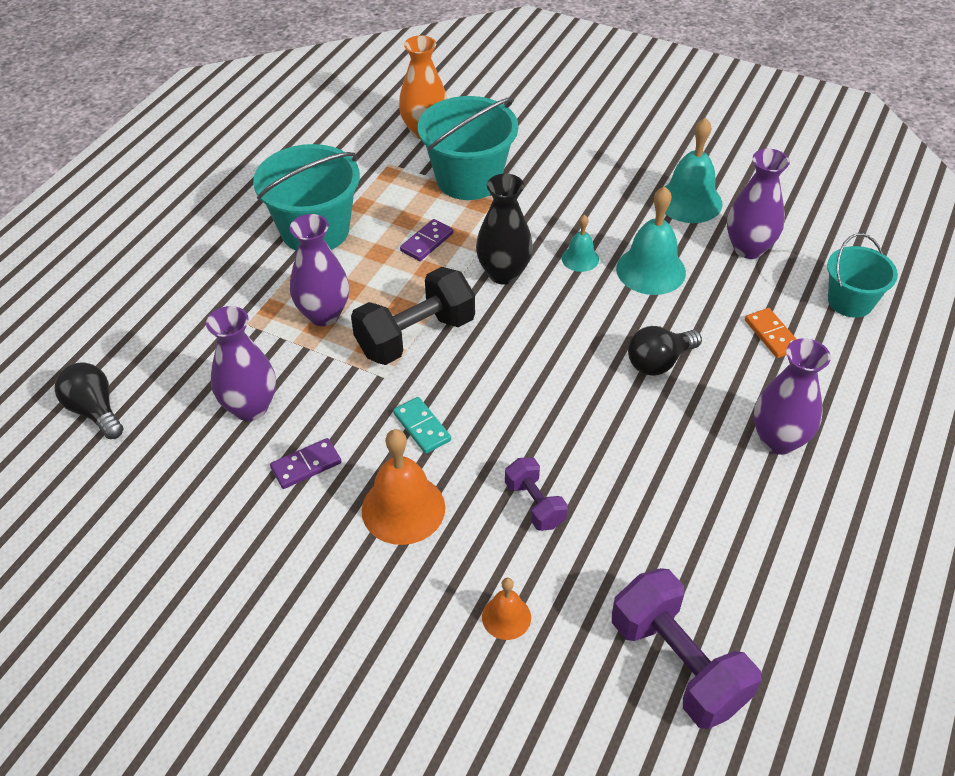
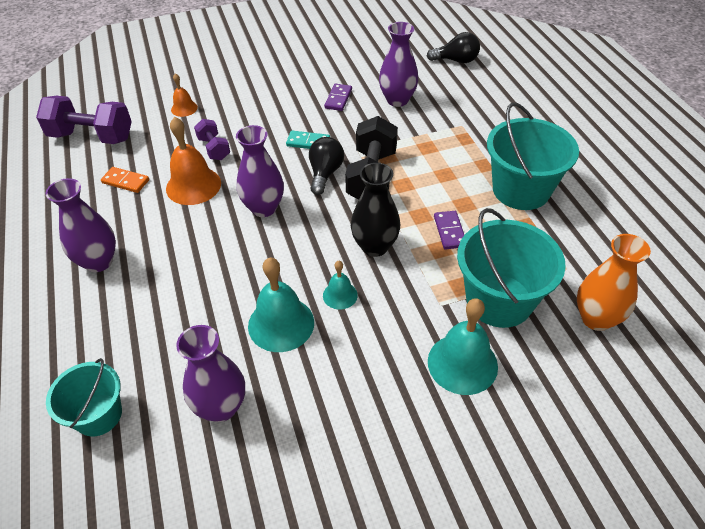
camera: 135 degrees right, 0 degrees up
(324, 314) = (434, 154): purple vase -> purple vase (264, 208)
(403, 508) = (273, 112): orange bell -> orange bell (193, 185)
(534, 504) = (214, 149): purple dumbbell -> purple dumbbell turned 45 degrees clockwise
(659, 362) = (213, 259): black light bulb -> black light bulb (325, 173)
(689, 201) = (313, 422): turquoise bell -> turquoise bell (462, 363)
(772, 335) = (148, 334): orange domino -> orange domino (125, 181)

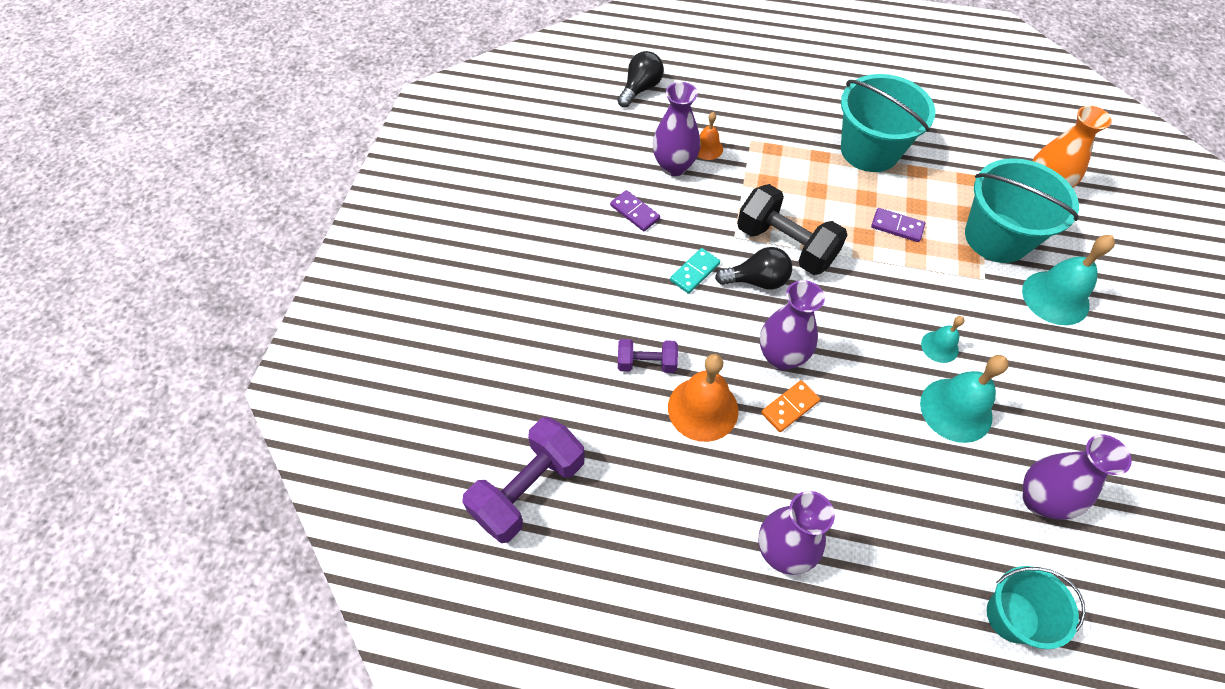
camera: 60 degrees left, 10 degrees up
(125, 181) = (650, 477): orange domino -> orange domino (789, 407)
(184, 108) = (542, 364): orange bell -> orange bell (707, 148)
(325, 173) = (757, 280): black light bulb -> black light bulb turned 135 degrees clockwise
(375, 246) = (888, 290): black vase -> none

